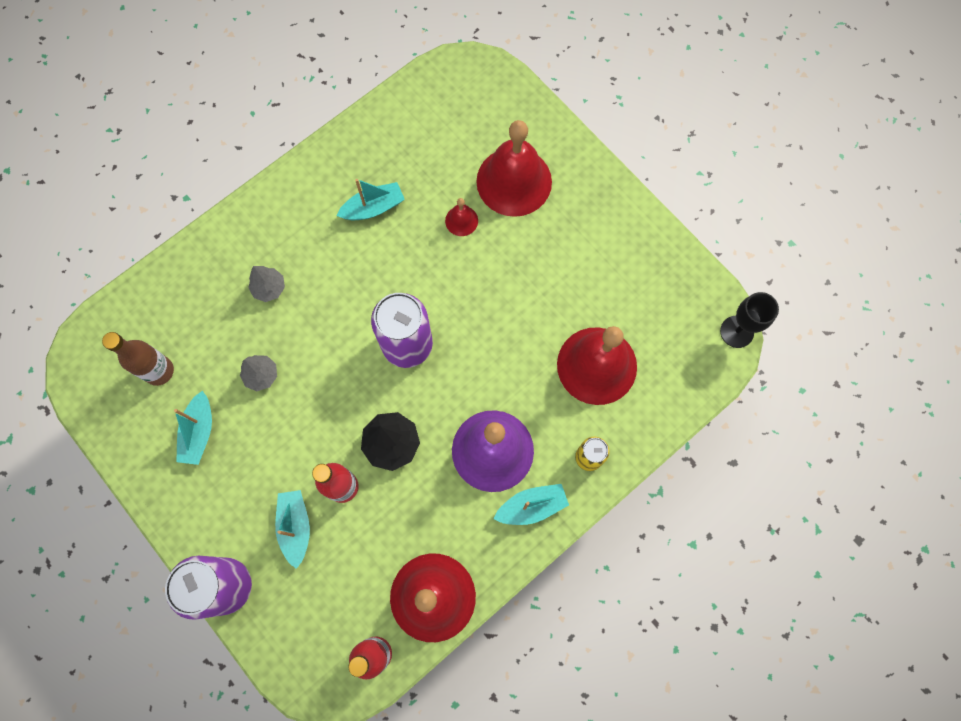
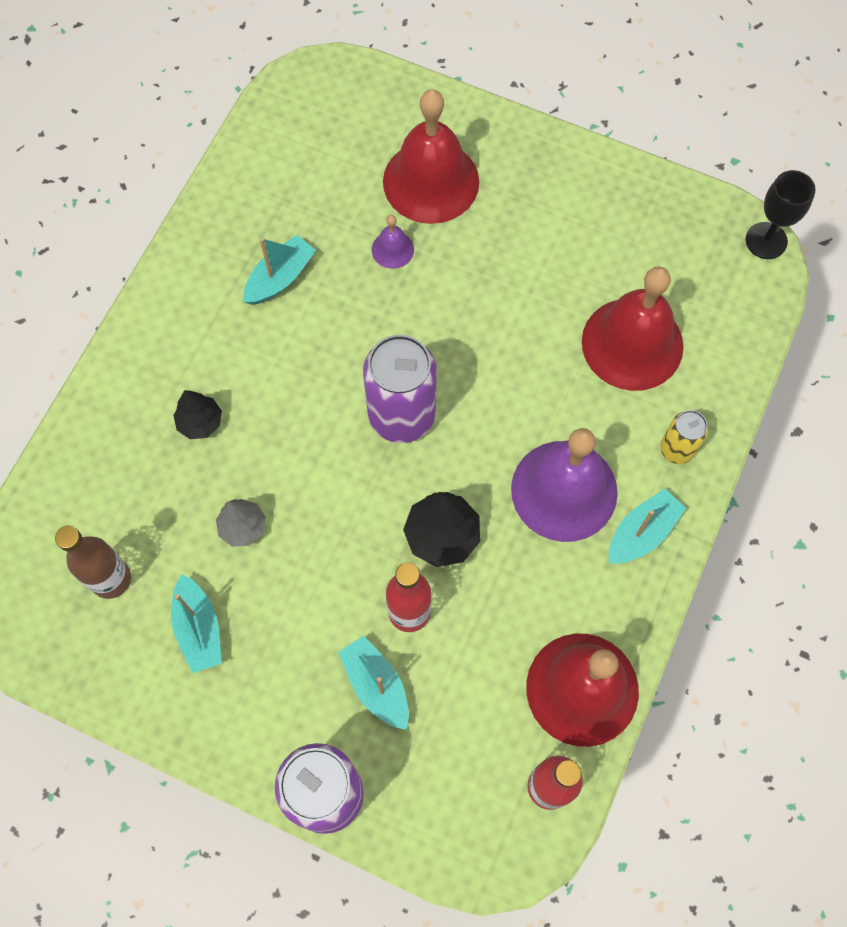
camera: 25 degrees left, 5 degrees down
(269, 288) = (200, 422): grey tree -> black tree
(461, 220) = (392, 249): red bell -> purple bell

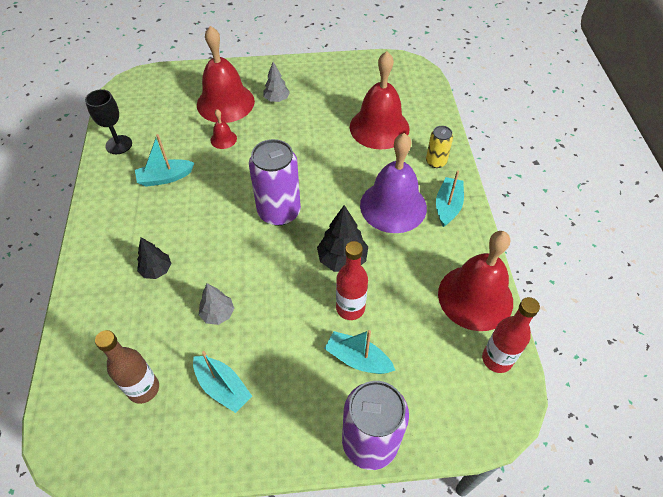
camera: 30 degrees left, 15 degrees down
(280, 278) = (165, 178): turquoise boat -> turquoise boat turned 120 degrees counterclockwise
(392, 249) = (223, 139): purple bell -> red bell
(510, 212) = (277, 99): none -> grey tree
(766, 240) = (410, 62): black goblet -> black goblet (119, 145)

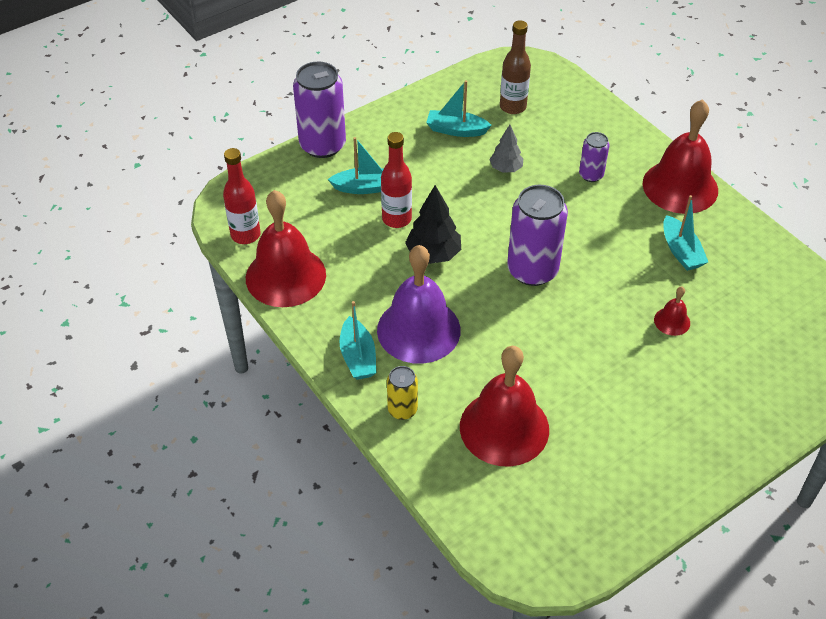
camera: 150 degrees right, 5 degrees down
(119, 145) = (772, 262): black goblet -> none
(156, 270) = (591, 175): black tree -> purple can
(165, 178) = (681, 251): turquoise boat -> turquoise boat turned 120 degrees clockwise
(225, 103) = (724, 371): red bell -> red bell (680, 186)
(277, 99) = (668, 407): grey tree -> none

